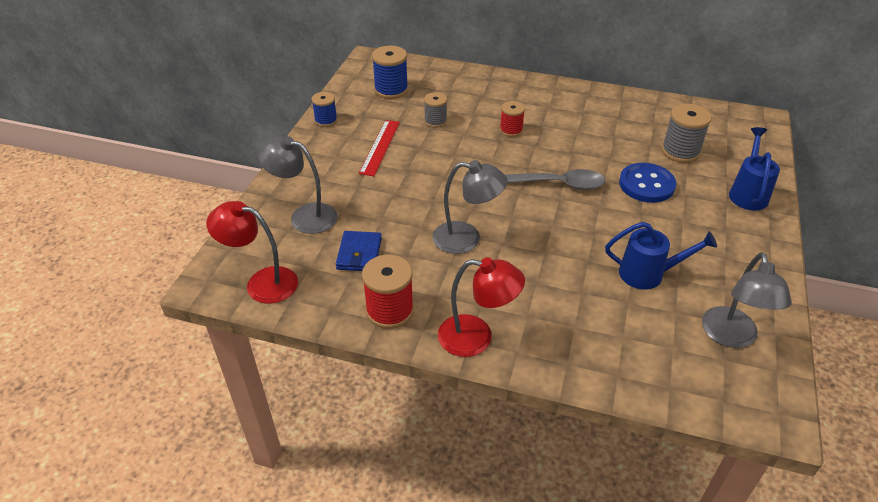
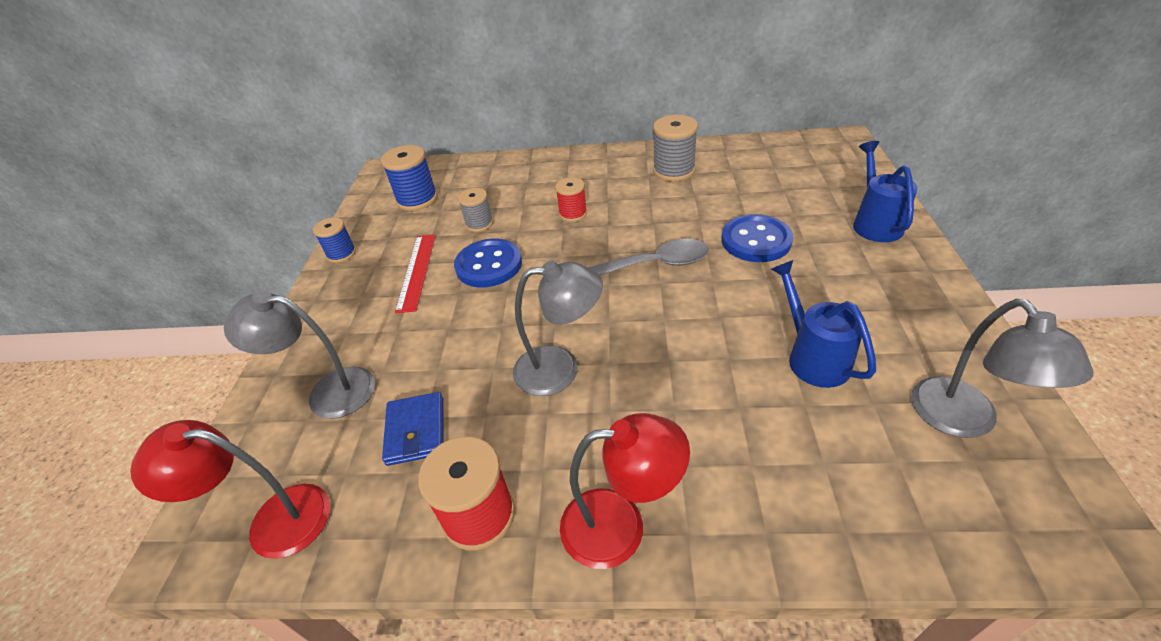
camera: 10 degrees left, 0 degrees up
(435, 155) = (489, 265): none -> blue button
(648, 274) = (812, 357): blue watering can -> blue watering can turned 105 degrees counterclockwise
(680, 151) = (775, 194): grey spool -> grey spool (674, 171)

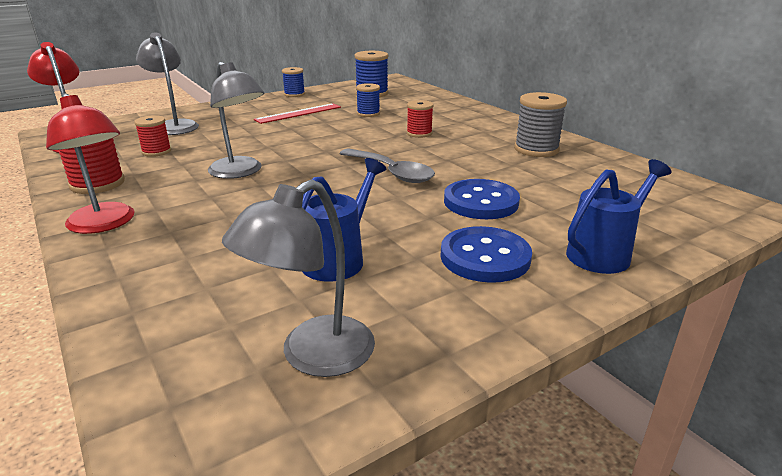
camera: 50 degrees right, 15 degrees down
(416, 431) = (156, 151): blue wallet -> red spool
(479, 224) = (368, 113): grey spool -> blue spool
(489, 265) = (327, 127): blue button -> blue button (485, 257)

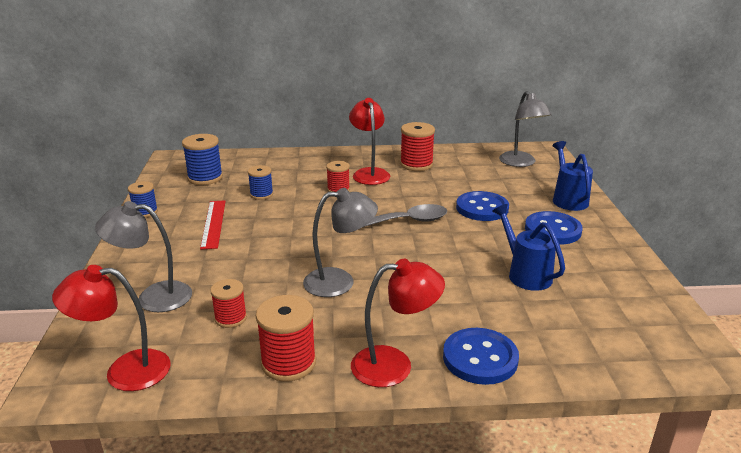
camera: 60 degrees left, 0 degrees up
(129, 264) = (480, 358): none -> blue button
(312, 356) = (626, 306): grey lamp -> grey lamp (520, 163)
(476, 136) = (369, 173): none -> red lamp
(536, 149) = (416, 164): grey spool -> red spool

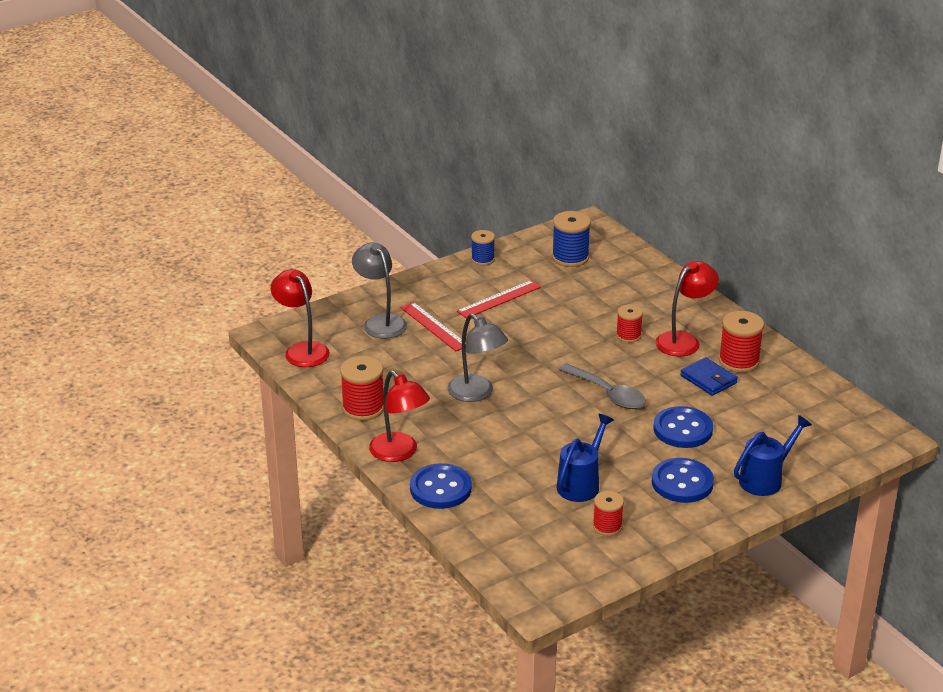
camera: 60 degrees right, 5 degrees up
(205, 269) = (434, 326): none -> red ruler
(230, 318) = (387, 364): red spool -> red spool (607, 526)
(261, 194) = (573, 300): blue spool -> none
(427, 180) = (708, 379): none -> blue wallet
(520, 163) = (826, 428): grey lamp -> none

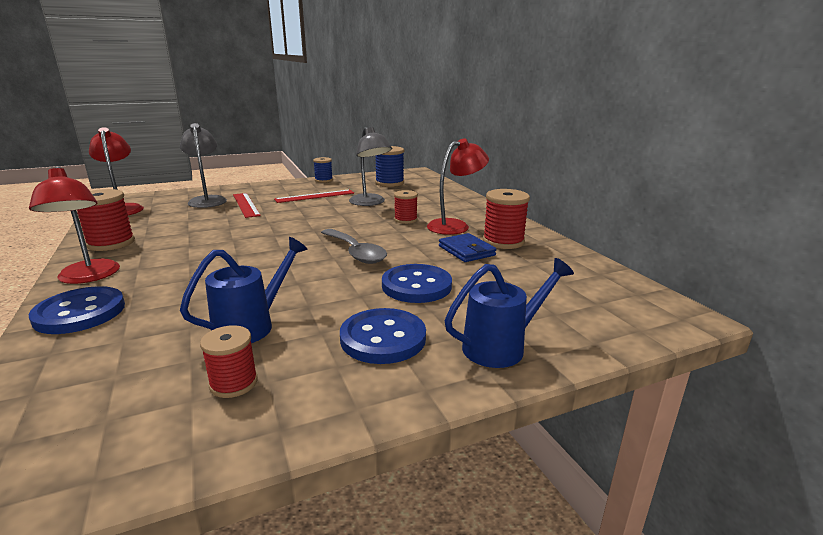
camera: 10 degrees right, 10 degrees down
(476, 393) = (229, 242): grey lamp -> grey lamp (370, 203)

